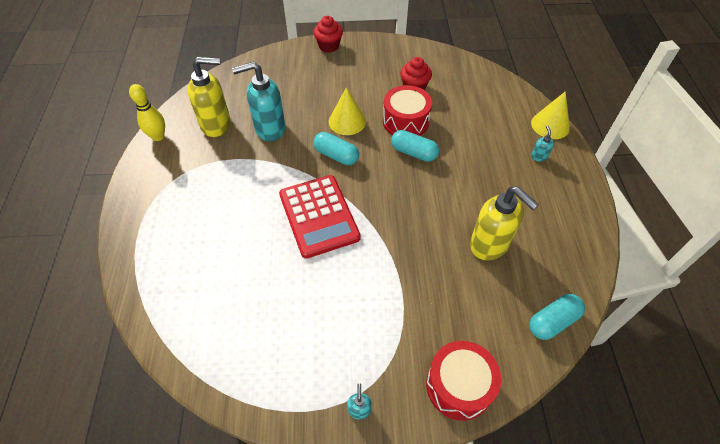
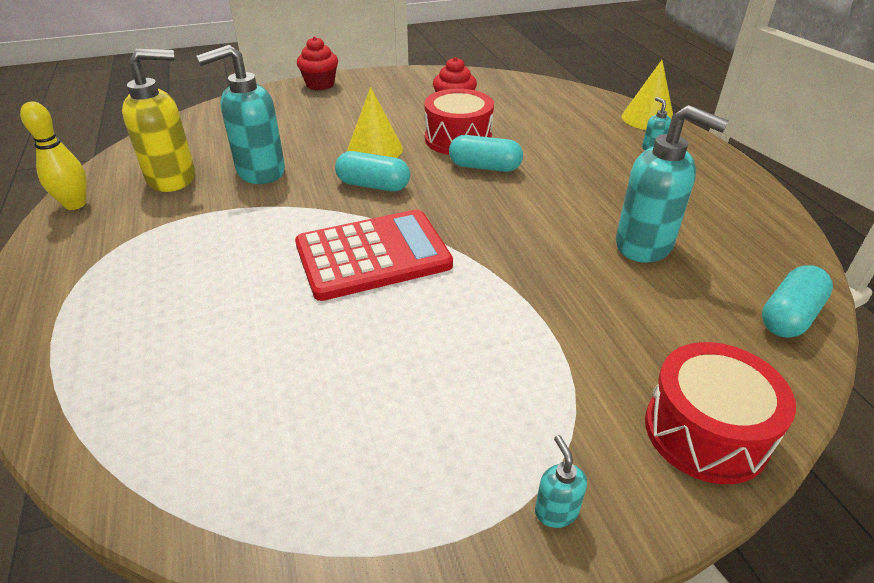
camera: 15 degrees left, 15 degrees down
(319, 216) = (373, 255): red calculator -> red calculator turned 75 degrees counterclockwise
(489, 245) = (644, 245): yellow soap dispenser -> turquoise soap dispenser

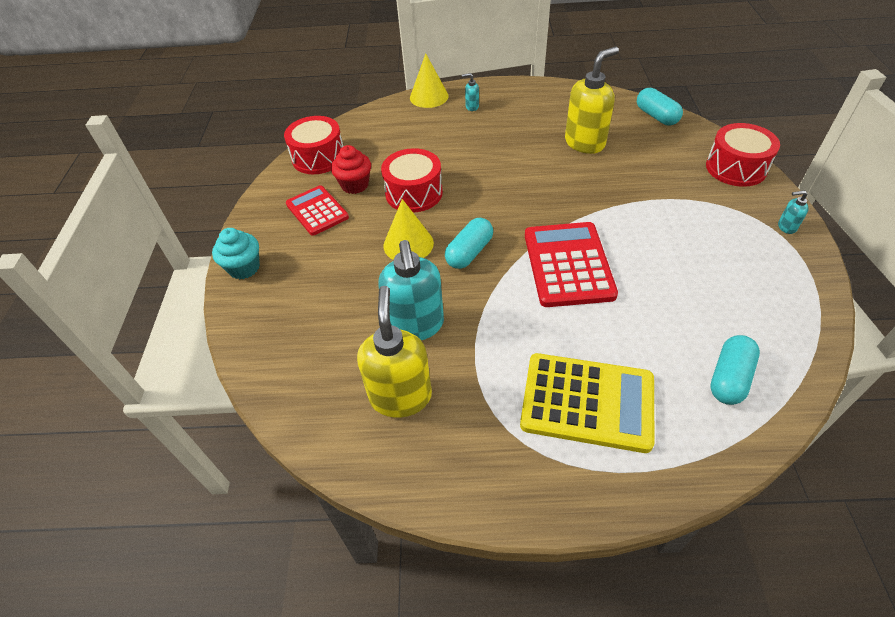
camera: 70 degrees left, 10 degrees up
(75, 204) = (422, 484): yellow bowling pin -> none
(153, 290) = (587, 402): none -> yellow calculator
(320, 84) = (244, 268): red cupcake -> turquoise cupcake
(406, 98) = (317, 211): none -> red calculator
(484, 167) = (465, 187): turquoise capsule -> turquoise capsule (729, 378)
(487, 83) = (318, 157): none -> red drum
(644, 245) = (585, 143): turquoise soap dispenser -> yellow soap dispenser

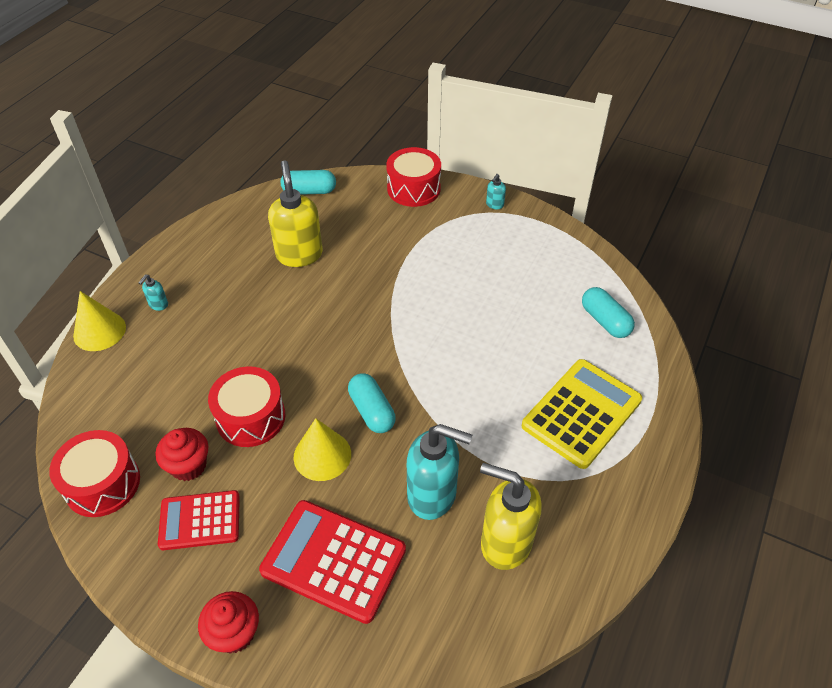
camera: 65 degrees left, 0 degrees up
(244, 268) = (234, 633): turquoise cupcake -> red cupcake
(568, 264) = (438, 349): red calculator -> red calculator (333, 560)

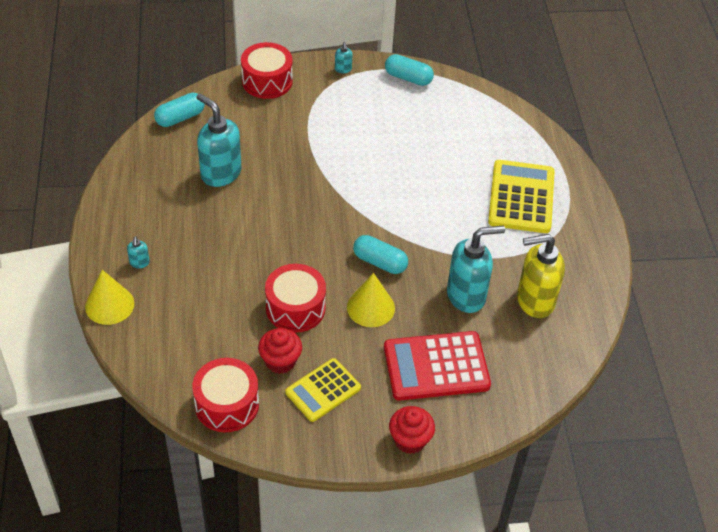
camera: 35 degrees left, 0 degrees up
(200, 520) = (323, 390): red calculator -> yellow calculator
(299, 254) = (220, 173): yellow soap dispenser -> turquoise soap dispenser
(605, 321) = (490, 126): turquoise capsule -> turquoise capsule (408, 78)

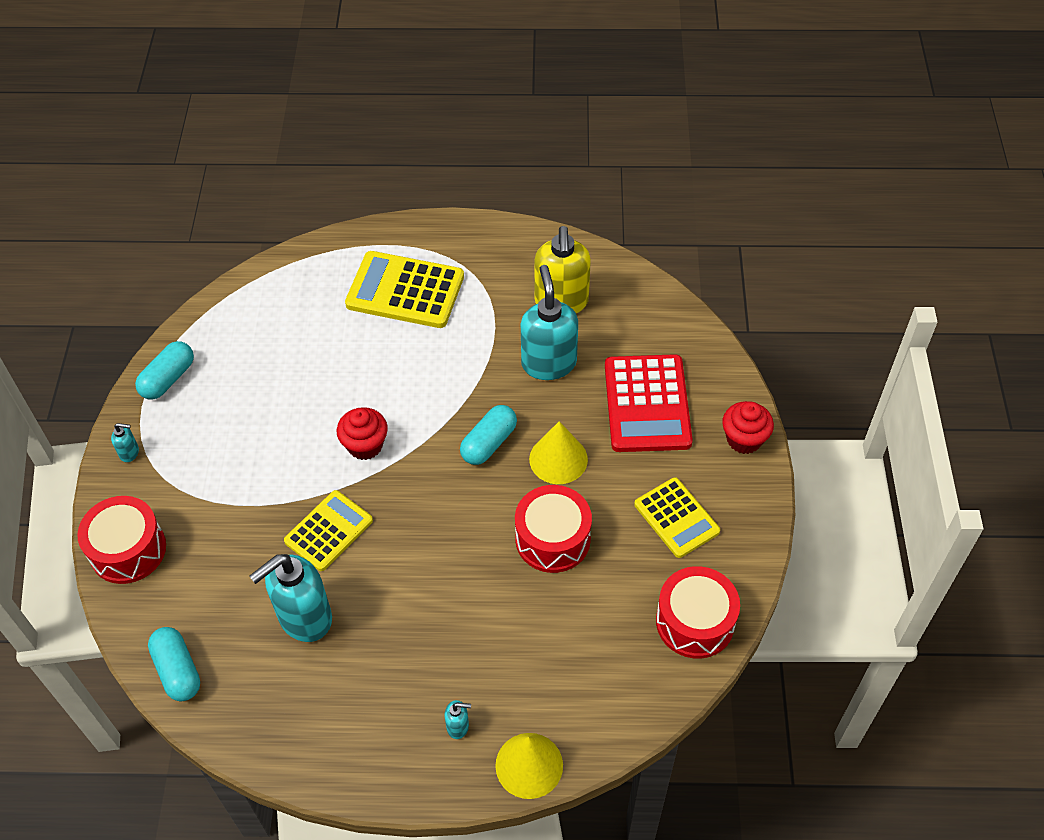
camera: 80 degrees left, 5 degrees up
(280, 361) = (633, 560): red cupcake -> red cupcake (365, 445)
(290, 177) = (328, 531): none -> yellow calculator

